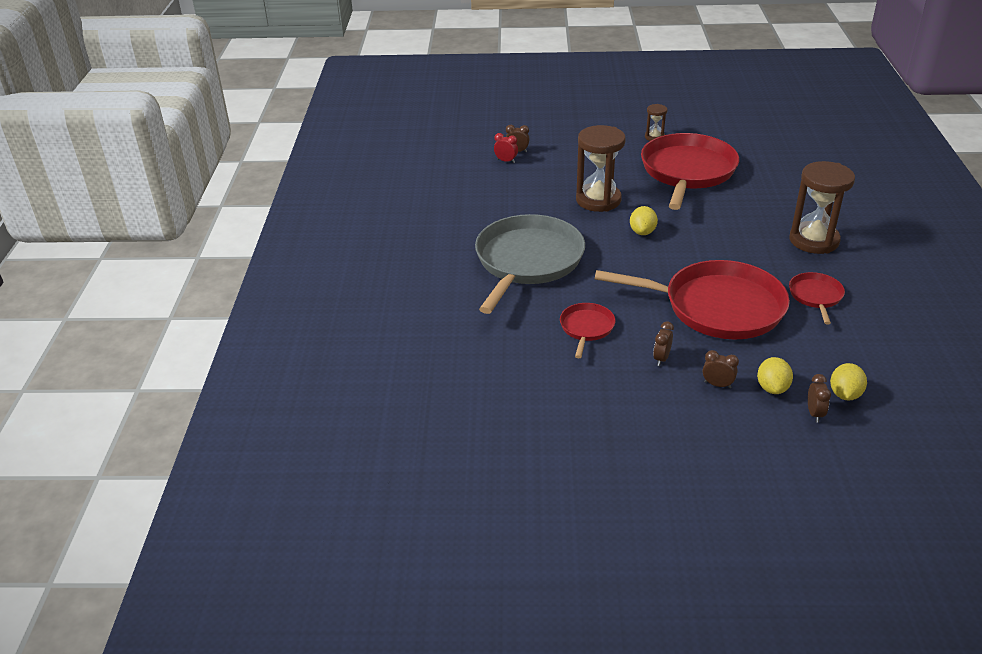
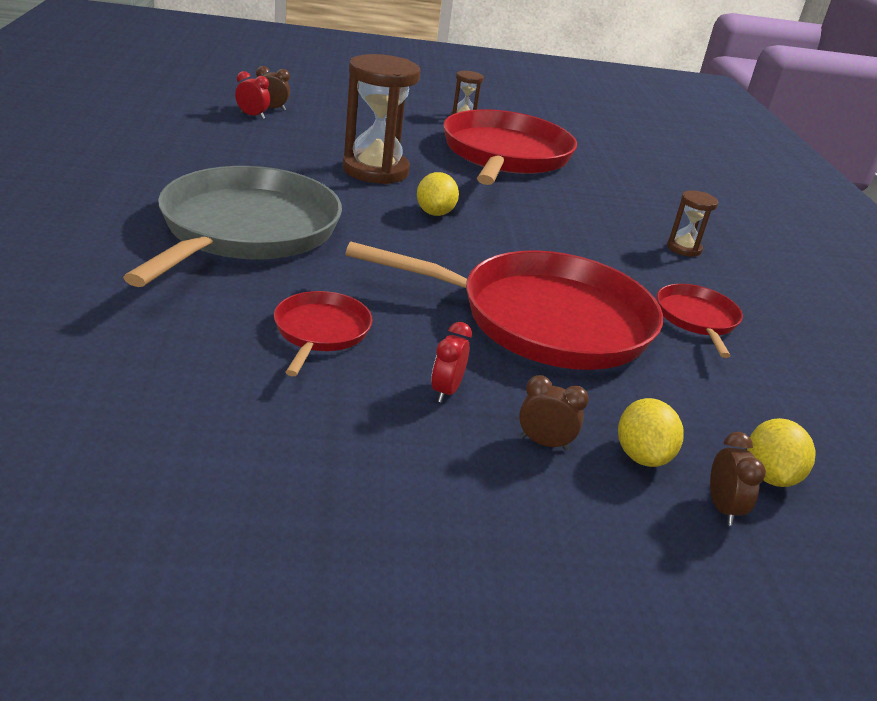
camera: 10 degrees left, 5 degrees down
(661, 358) = (446, 391): brown clock -> red clock
(814, 240) = (684, 248): brown hourglass -> brown hourglass, size x0.49

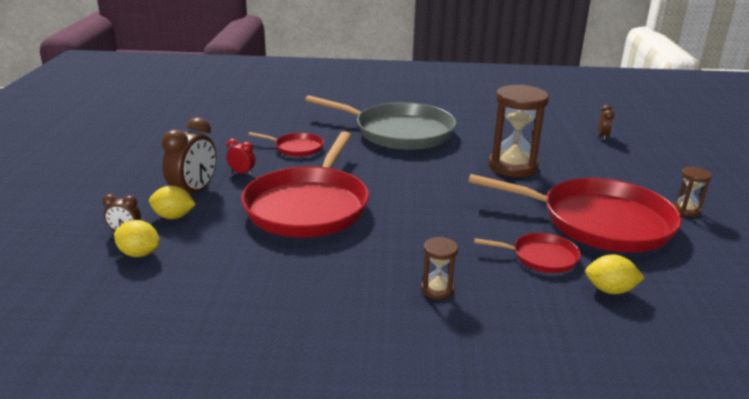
camera: 100 degrees right, 5 degrees down
(252, 116) = (579, 131): red clock -> none
(435, 213) = (451, 183): yellow lemon -> yellow lemon (610, 290)
(544, 443) = (194, 192): brown clock -> brown clock, size x1.95
(697, 319) = (311, 268): red pan -> red pan (541, 257)

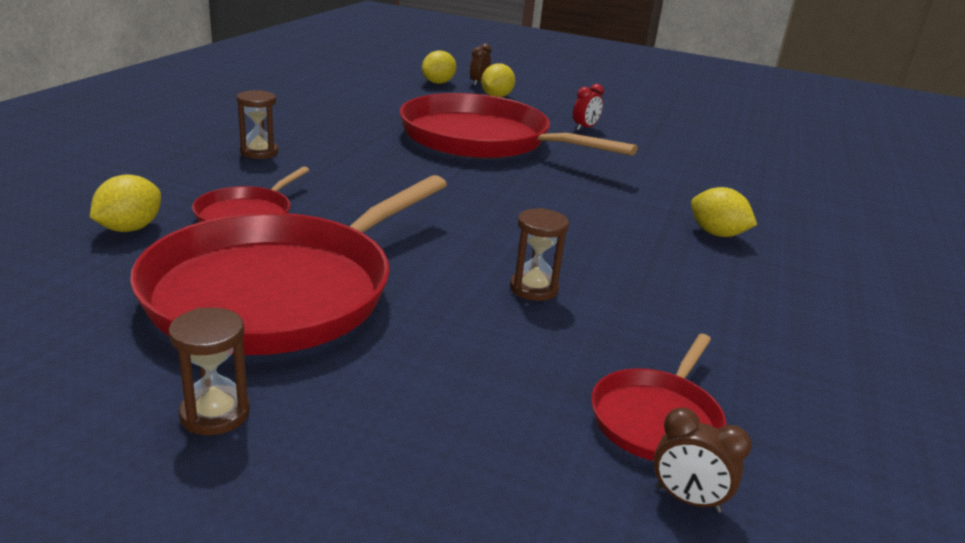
camera: 105 degrees right, 0 degrees up
(194, 192) = (544, 107): brown clock -> none
(296, 148) = (655, 160): red pan -> red pan (657, 419)
(399, 132) = (716, 234): grey pan -> yellow lemon
(512, 166) = (533, 288): brown hourglass -> brown hourglass, size x0.49

